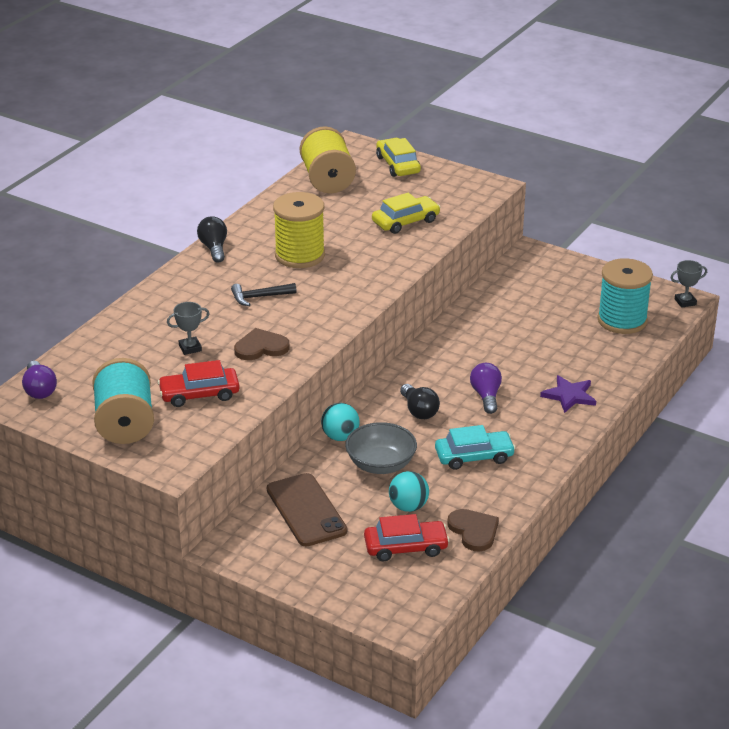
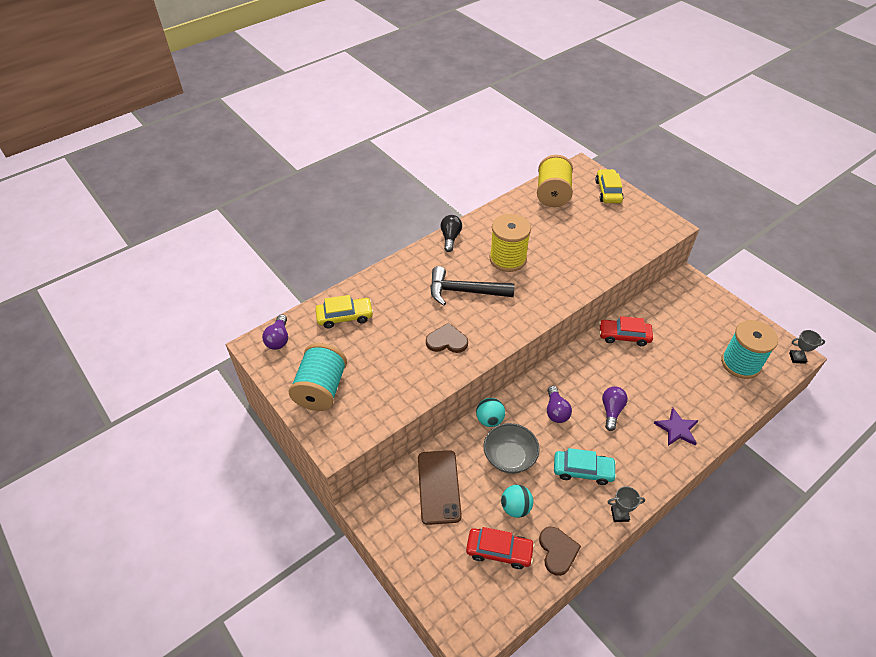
camera: 20 degrees right, 15 degrees up
(190, 348) = (396, 327): grey trophy -> grey trophy (619, 514)
(199, 394) = (385, 375): red car -> red car (624, 336)
(259, 297) = (464, 291): black hammer -> black hammer, size x1.78
(405, 221) = (596, 245): yellow car -> yellow car (345, 316)
(419, 411) = (556, 411): black light bulb -> purple light bulb

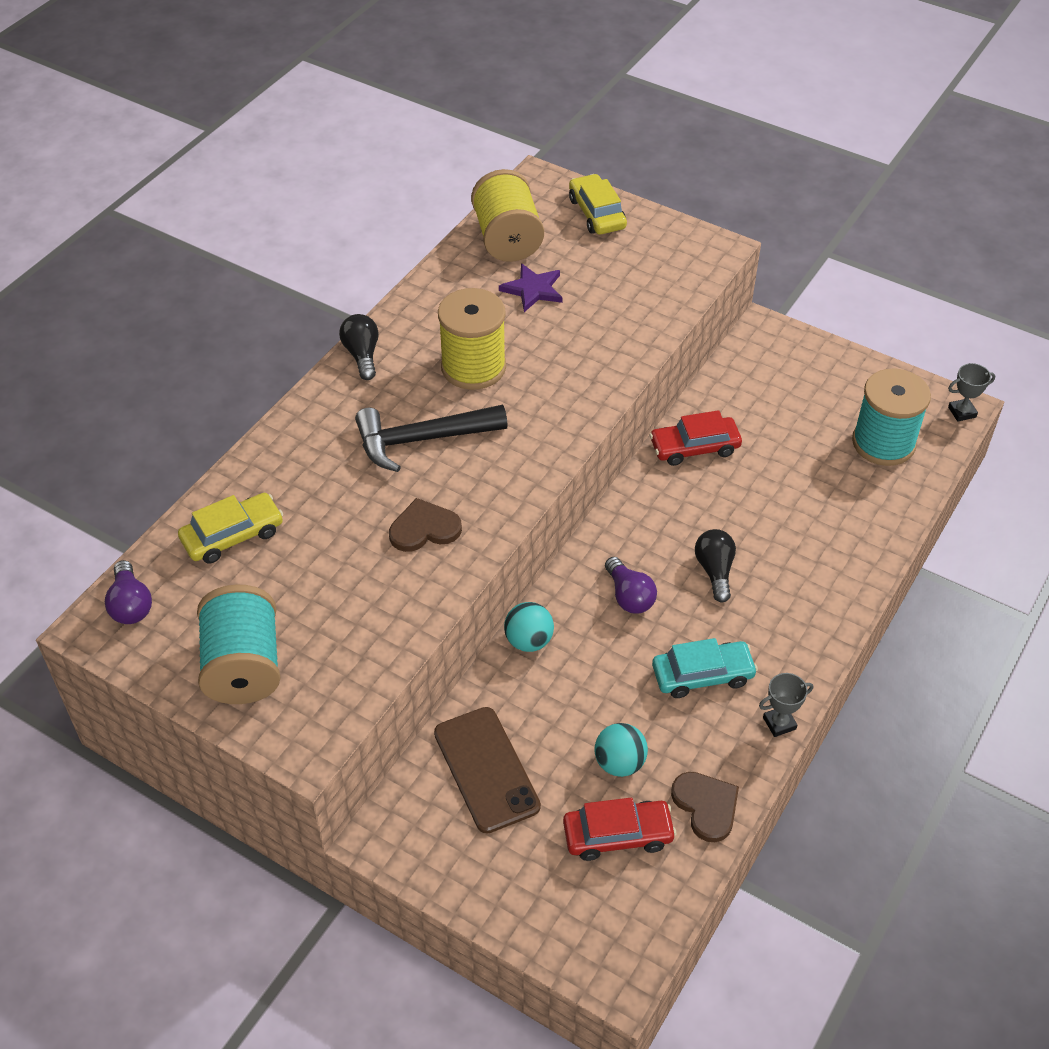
camera: 20 degrees left, 0 degrees up
(509, 457) = (582, 689): grey bowl -> none
(611, 411) = (715, 571): purple light bulb -> black light bulb
(677, 429) = (821, 570): purple star -> purple star (533, 289)

